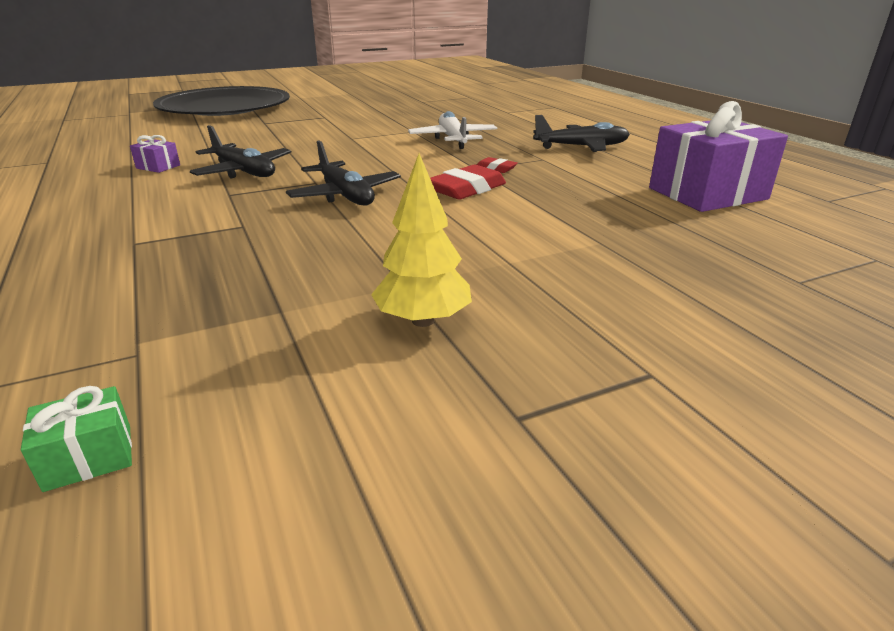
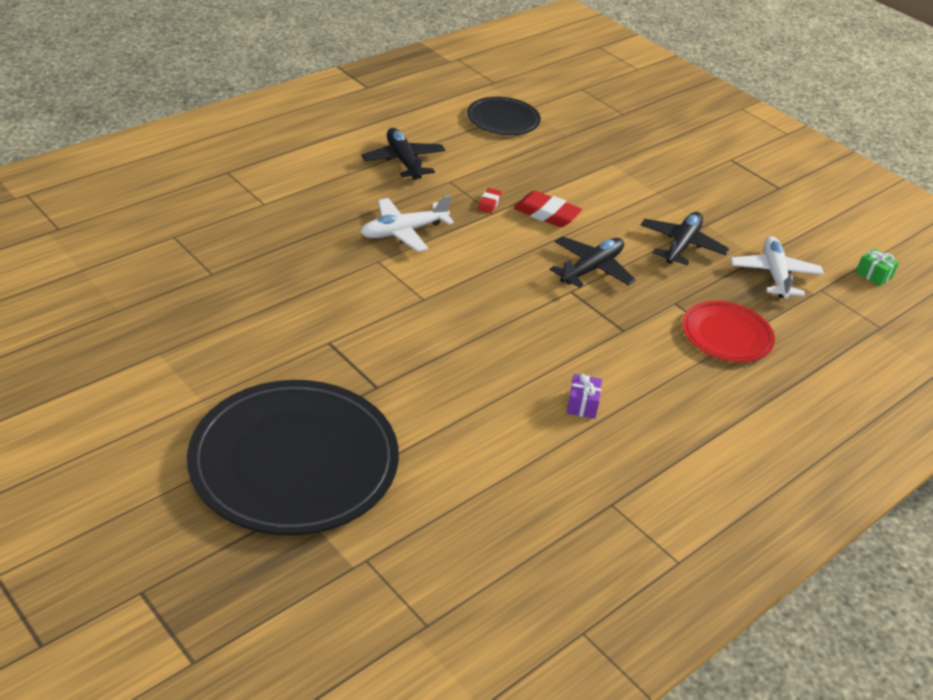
camera: 110 degrees left, 10 degrees up
(149, 243) = (726, 335): none -> red plate
(224, 314) = (774, 274): none -> white plane
(244, 172) = (567, 340): black plane -> black plane (681, 245)
(423, 320) = (734, 214): yellow tree -> none
(707, 193) = (503, 119): purple gift -> black plate

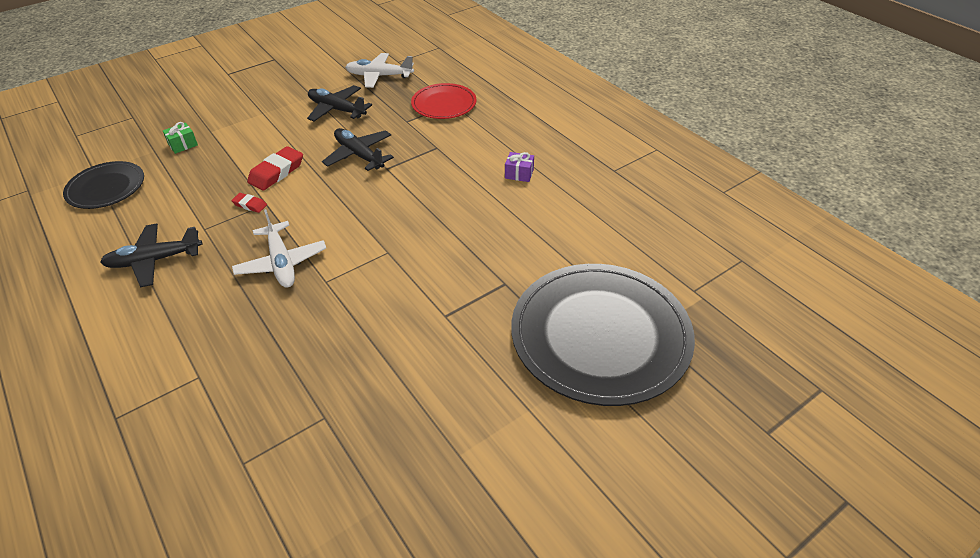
camera: 80 degrees left, 5 degrees up
(873, 275) = (385, 40): green gift -> green gift (183, 145)

